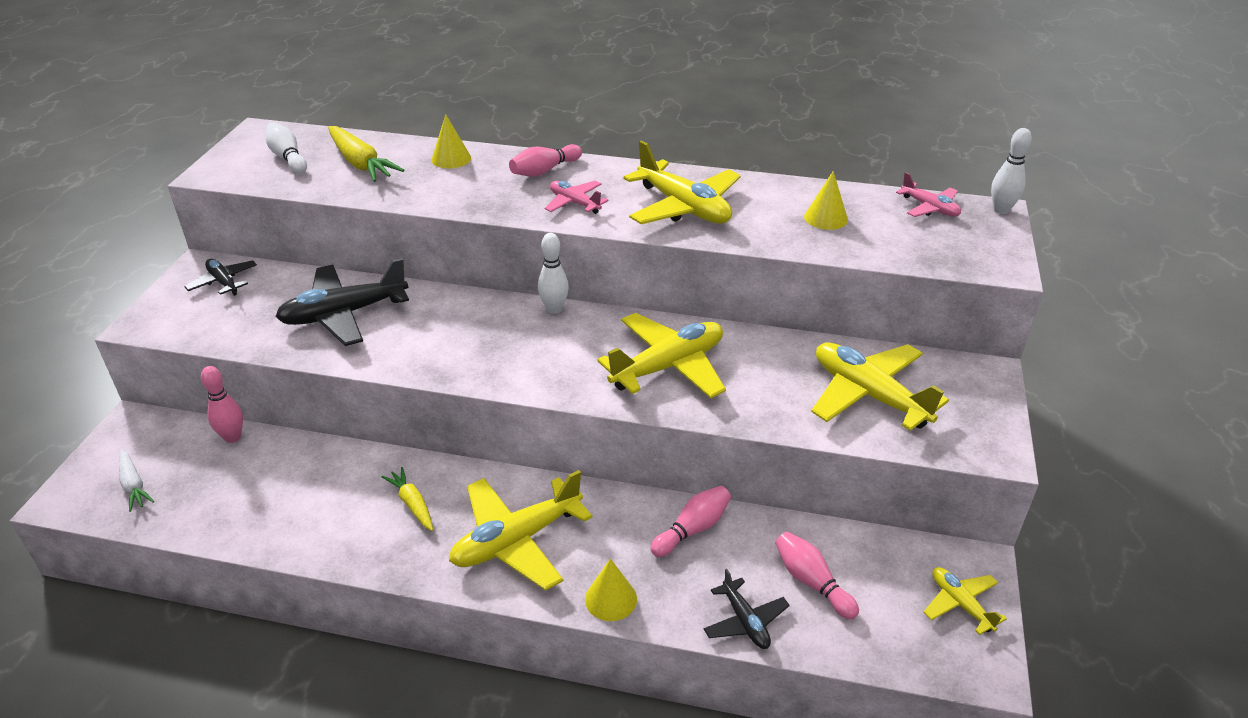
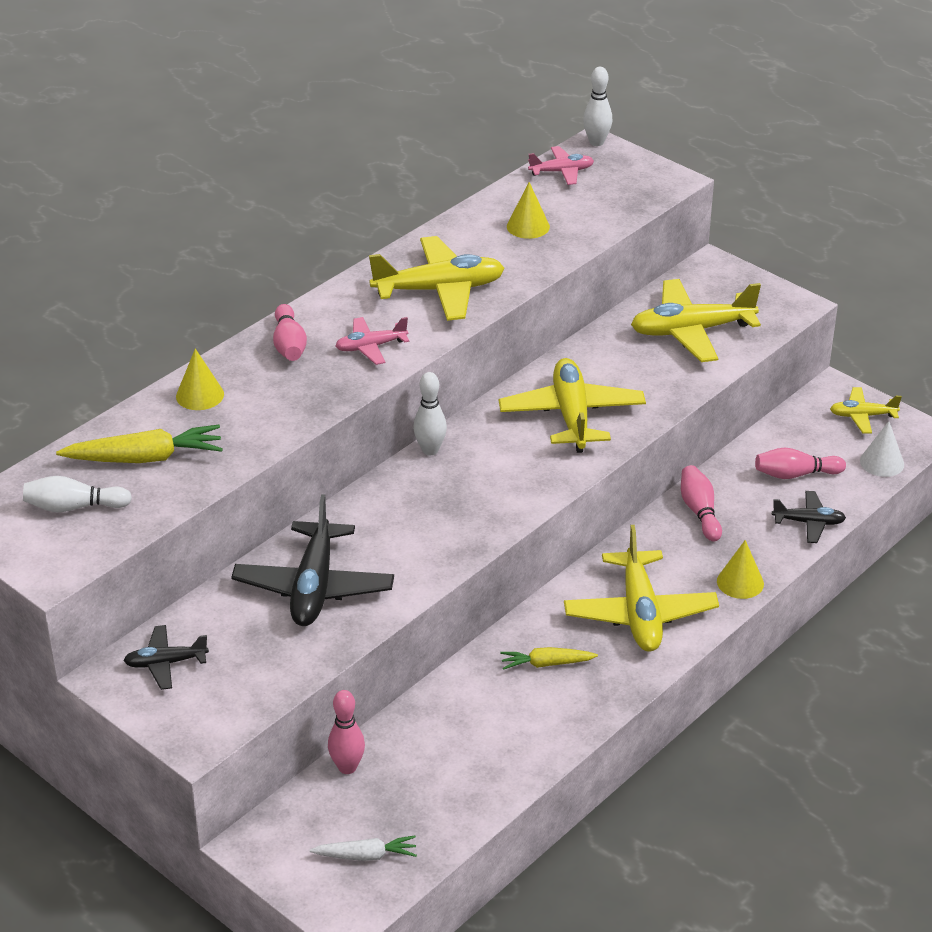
camera: 60 degrees left, 0 degrees up
(899, 651) = (882, 462): none -> white cone

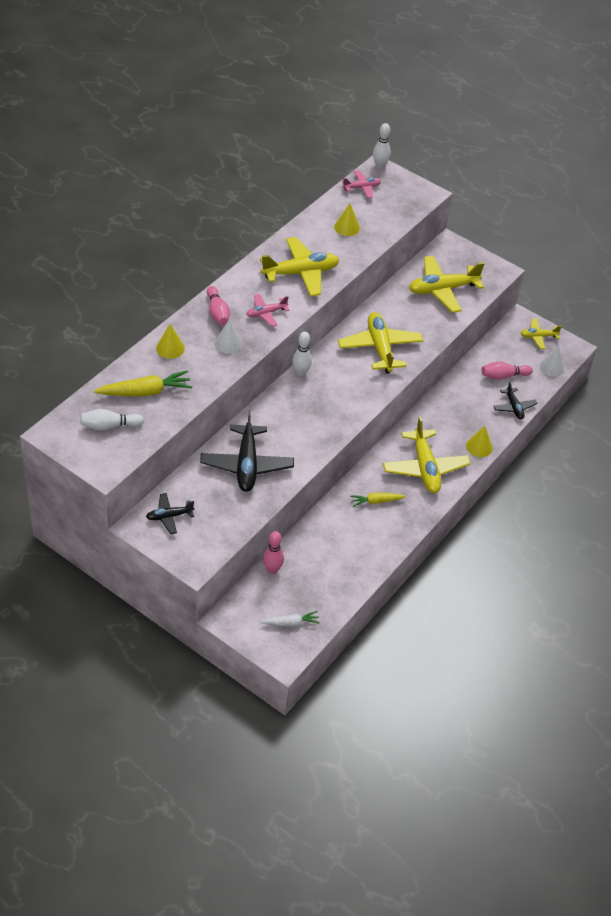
camera: 10 degrees left, 10 degrees up
(299, 389) = (228, 343): none -> white cone
(699, 511) = (452, 401): pink bowling pin -> none
(808, 522) = (514, 407): black plane -> black plane turned 75 degrees clockwise

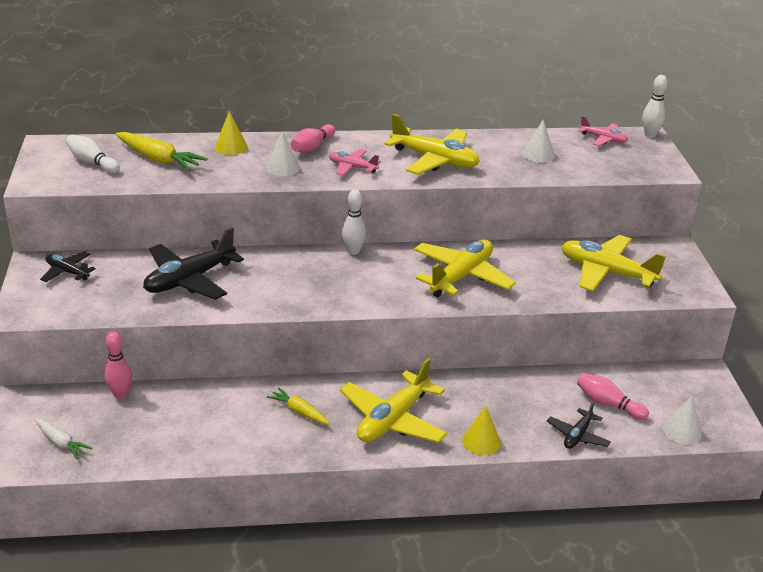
camera: 50 degrees right, 15 degrees down
(347, 227) = (538, 155): yellow cone -> white cone
(538, 336) = (706, 397): yellow plane -> none

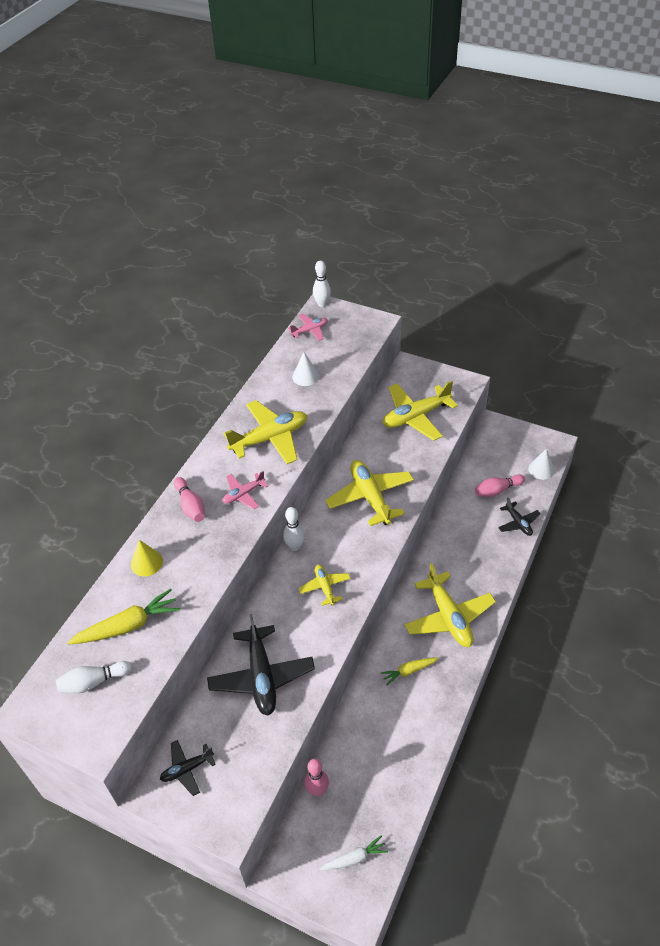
camera: 55 degrees left, 15 degrees up
(282, 168) = (210, 540): white cone -> none
(321, 283) = (325, 587): none -> yellow plane
(481, 441) = (497, 577): yellow cone -> none

